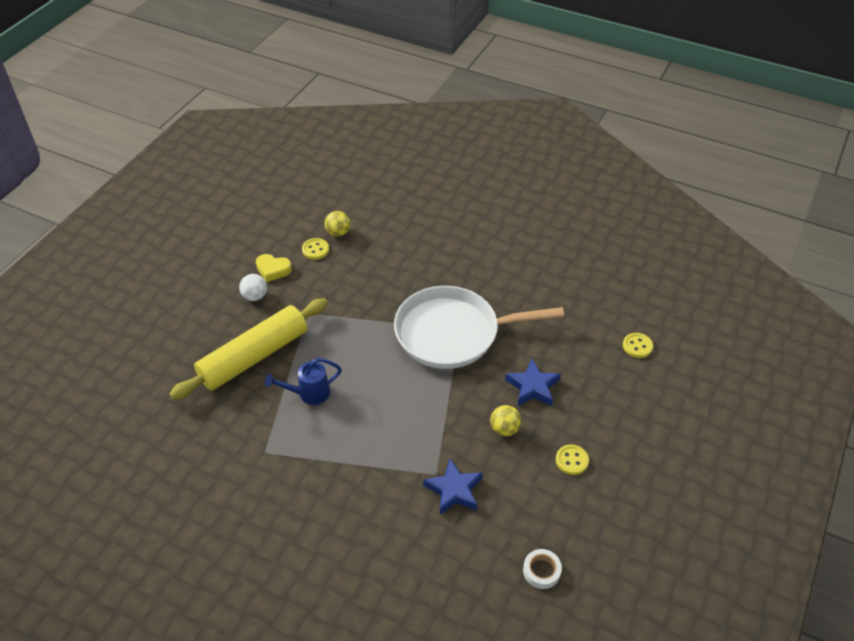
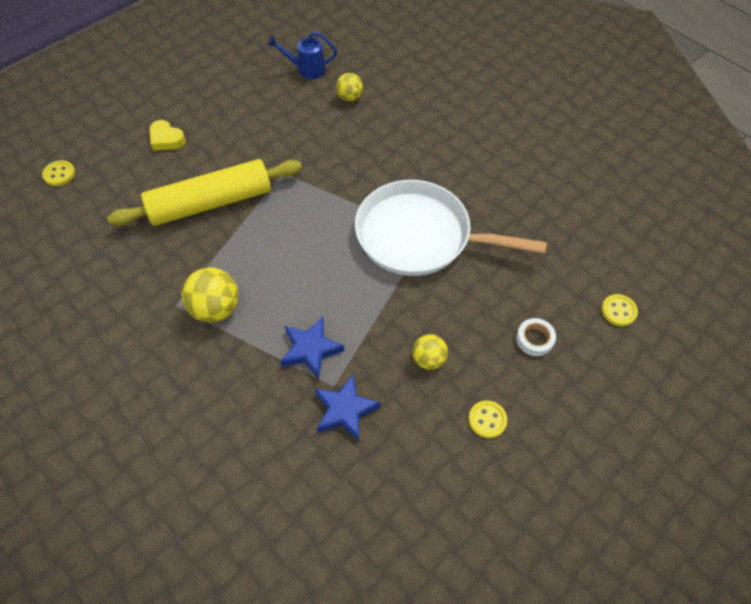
camera: 20 degrees right, 10 degrees up
(255, 296) = (239, 141): white ball -> none
(273, 270) = (269, 119): yellow heart -> yellow heart (166, 139)
(303, 444) = (215, 309): none -> yellow ball
(308, 394) = (245, 257): blue watering can -> blue watering can (306, 70)
(315, 250) = (319, 109): yellow button -> yellow button (59, 174)
(532, 387) = (480, 321): blue star -> blue star (310, 350)
(541, 571) = (398, 537): white tape -> white tape (534, 339)

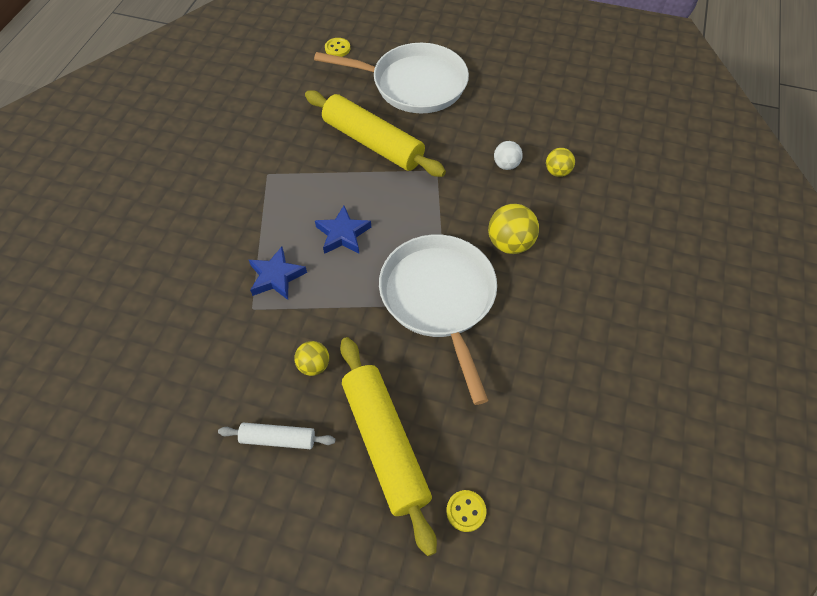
camera: 60 degrees right, 0 degrees up
(166, 139) = (414, 84): yellow heart -> white pan
(215, 309) = (278, 198): yellow ball -> yellow ball (510, 243)
(306, 70) = (563, 127): blue watering can -> none
(316, 124) = (506, 165): none -> white ball
(345, 410) = (234, 327): blue star -> blue star (343, 234)
(487, 420) = (278, 439): yellow button -> white rolling pin
(534, 339) = (385, 444): white tape -> yellow rolling pin

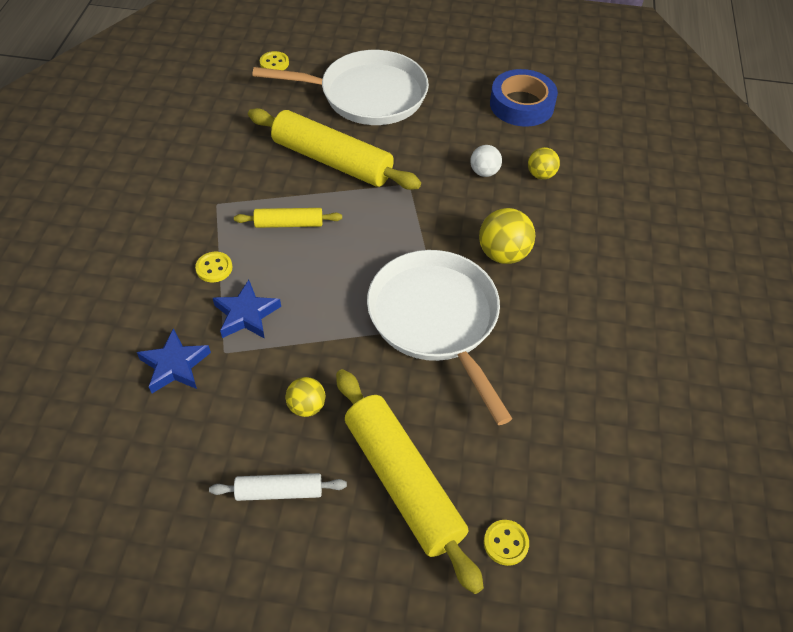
camera: 10 degrees left, 5 degrees down
(256, 232) = (214, 268): none -> yellow button
(326, 197) = (289, 224): none -> yellow rolling pin
(343, 234) = (315, 261): blue star -> blue star (175, 365)
(551, 104) = (521, 105): none -> blue tape

